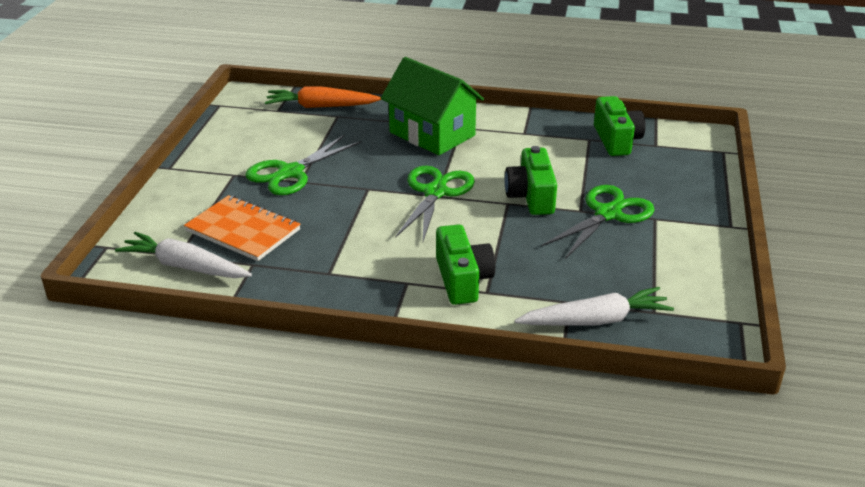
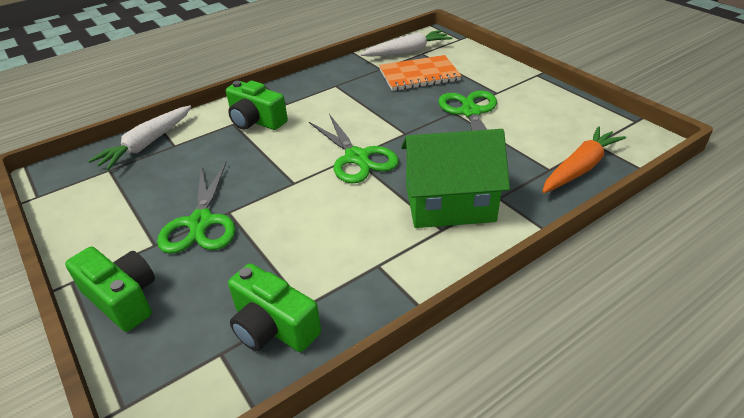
camera: 135 degrees right, 5 degrees up
(531, 196) = (282, 199): green camera -> green camera (122, 299)

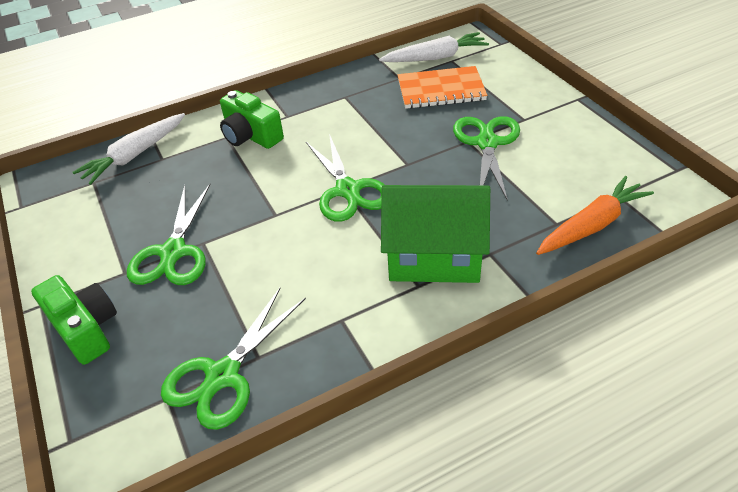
camera: 10 degrees right, 5 degrees up
(273, 326) = (223, 376): green camera -> green scissors

